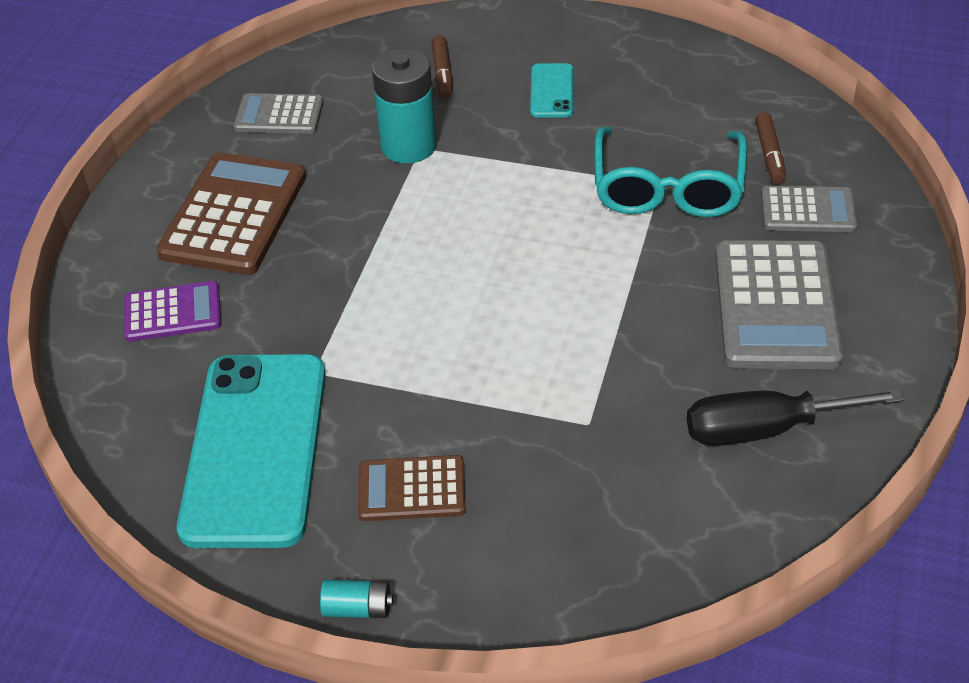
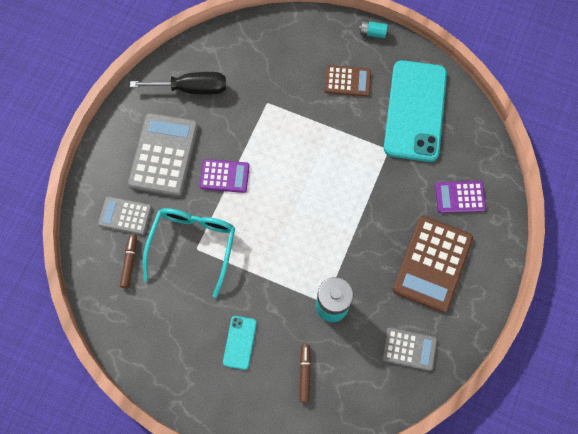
camera: 175 degrees left, 25 degrees up
(642, 288) = (224, 176): none -> purple calculator

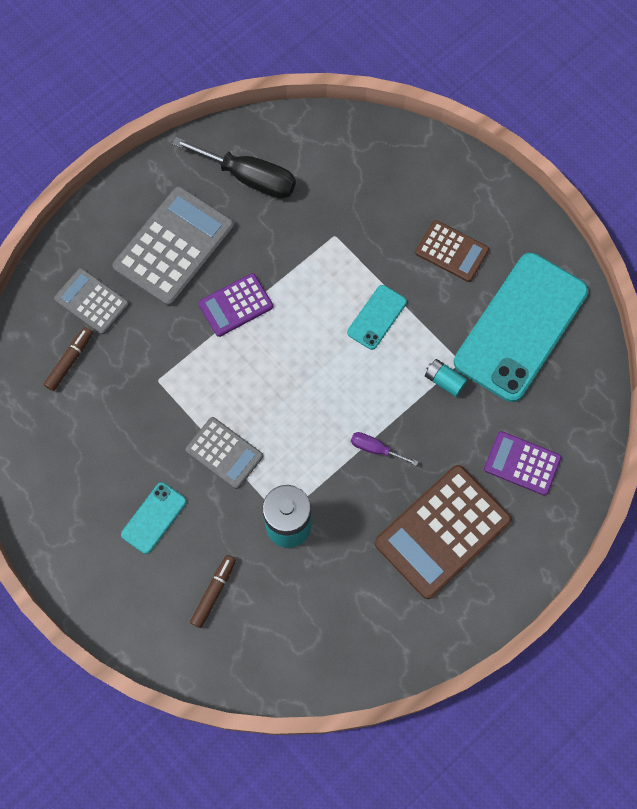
camera: 25 degrees right, 0 degrees up
(193, 245) = (155, 373): turquoise glasses -> none
(224, 176) = (236, 305): purple calculator -> purple calculator turned 120 degrees clockwise
(321, 144) = (377, 317): none -> turquoise phone
(363, 230) = (375, 449): none -> purple screwdriver
(372, 33) = (516, 202): turquoise battery -> turquoise battery (444, 380)
(409, 349) = (358, 623): grey calculator -> grey calculator (224, 453)

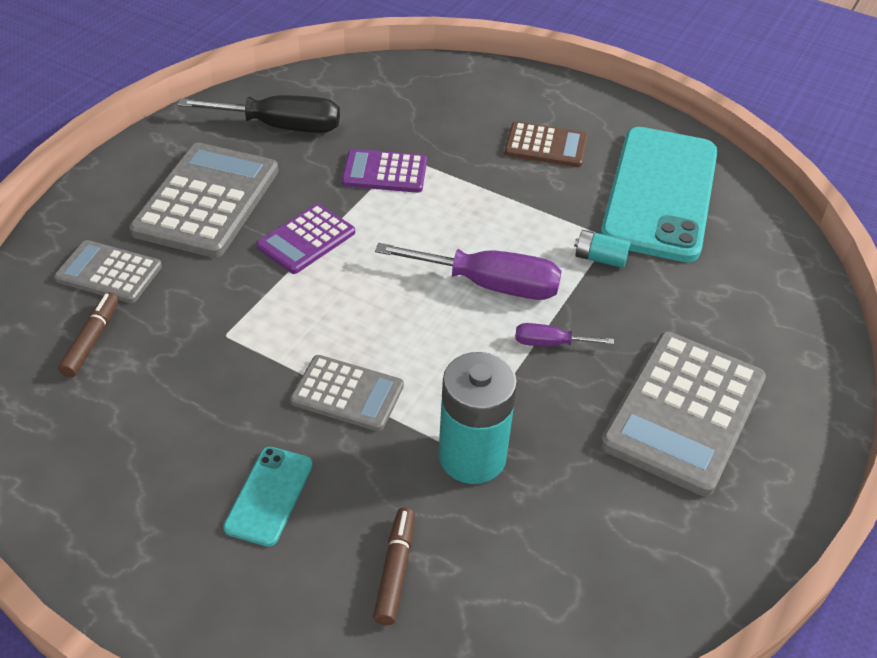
camera: 20 degrees left, 25 degrees down
(353, 384) = (489, 285): none -> purple screwdriver
(377, 317) = (488, 217): turquoise phone -> none
(442, 532) = (684, 412): brown calculator -> grey calculator
(522, 463) = (740, 317): purple calculator -> purple calculator (384, 172)

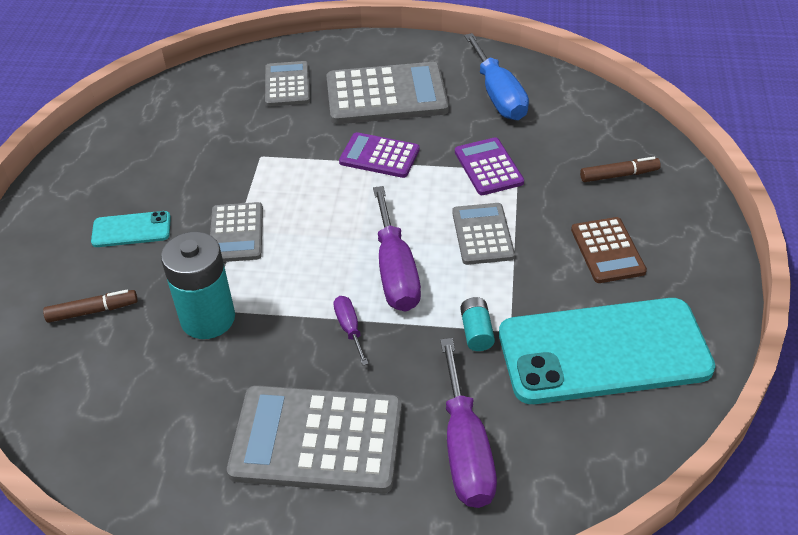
camera: 70 degrees right, 0 degrees up
(91, 340) = (224, 104): brown marker -> brown marker (619, 175)
(281, 127) = (498, 95): black screwdriver -> blue screwdriver
(476, 210) = (482, 234): none -> grey calculator
(732, 313) = (465, 449): none -> purple screwdriver

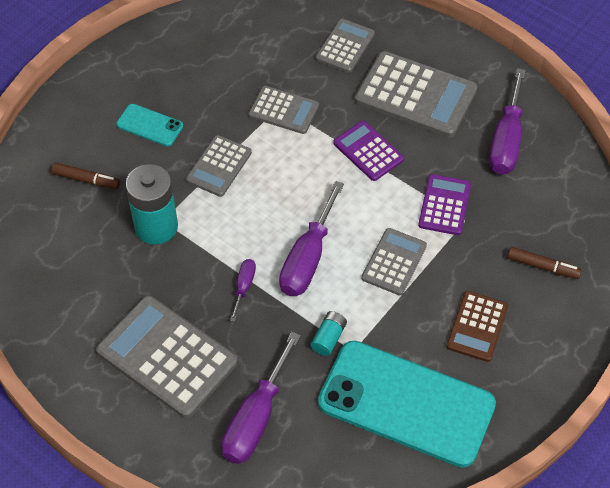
camera: 30 degrees right, 10 degrees up
(267, 158) = (284, 110): none -> grey calculator
(498, 95) = (506, 140): blue screwdriver -> purple screwdriver

